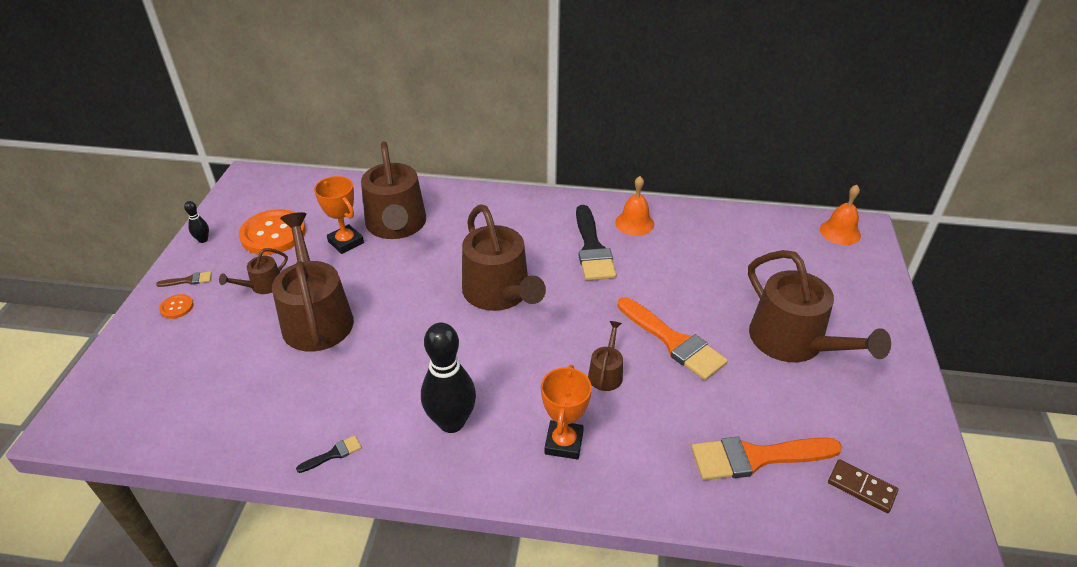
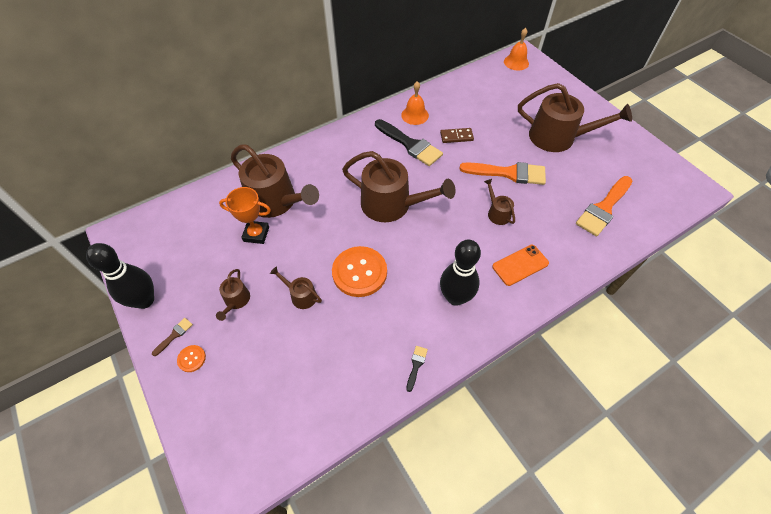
camera: 40 degrees left, 15 degrees up
(203, 240) = (145, 300): black bowling pin -> black bowling pin, size x2.28
(273, 234) = (195, 261): orange button -> orange button (359, 272)
(316, 317) = (301, 295): brown watering can -> brown watering can, size x0.46
(564, 443) = (520, 265): orange trophy -> orange phone
(861, 487) = (653, 192): brown domino -> brown domino (456, 136)

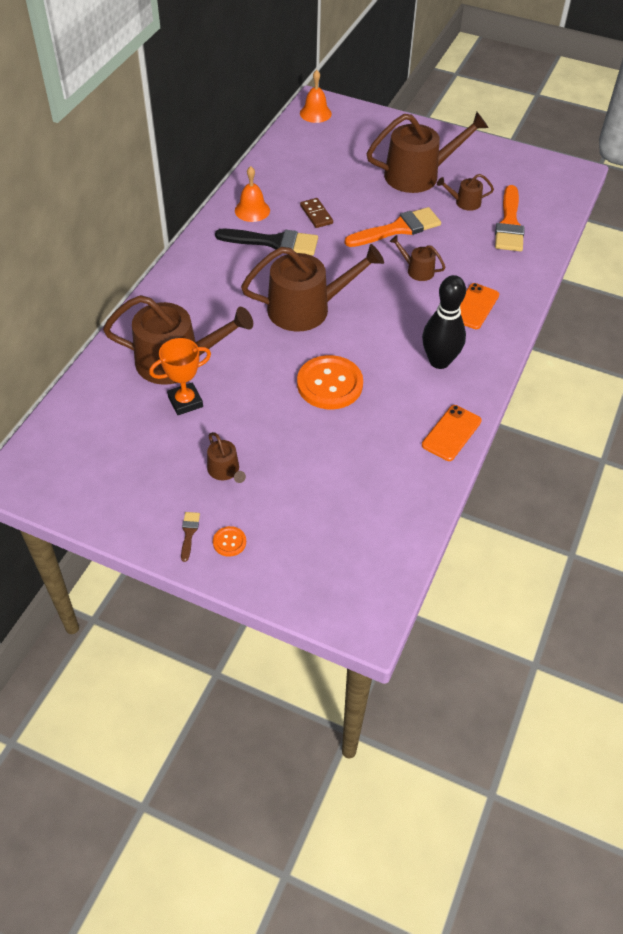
camera: 35 degrees left, 5 degrees down
(145, 300) = (121, 521): black bowling pin -> none
(301, 295) = (289, 432): brown watering can -> brown watering can (464, 202)
(416, 365) = (451, 433): black brush -> orange phone
(456, 136) = (316, 214): brown domino -> brown domino turned 75 degrees counterclockwise

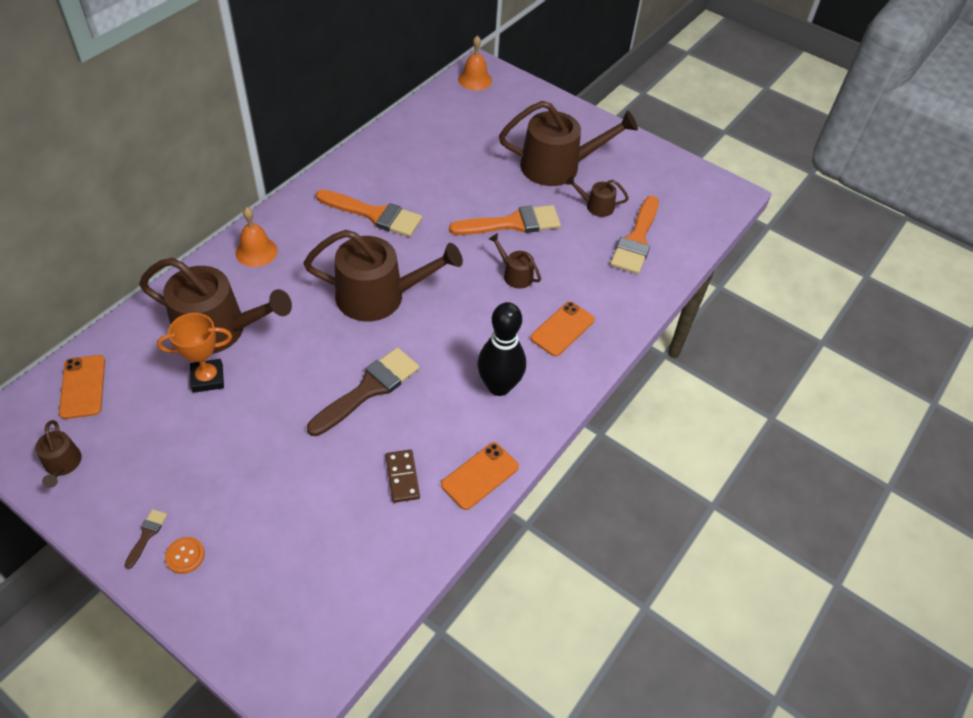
camera: 10 degrees right, 0 degrees up
(77, 429) = (83, 387): none -> orange phone
(225, 471) = (216, 468): brown watering can -> brown watering can (62, 464)
(252, 210) = (366, 175): orange bell -> orange bell (256, 251)
(274, 242) = (374, 214): black brush -> orange brush
(316, 214) = (431, 191): brown domino -> brown domino (402, 477)
(329, 384) = (369, 389): orange button -> brown brush

